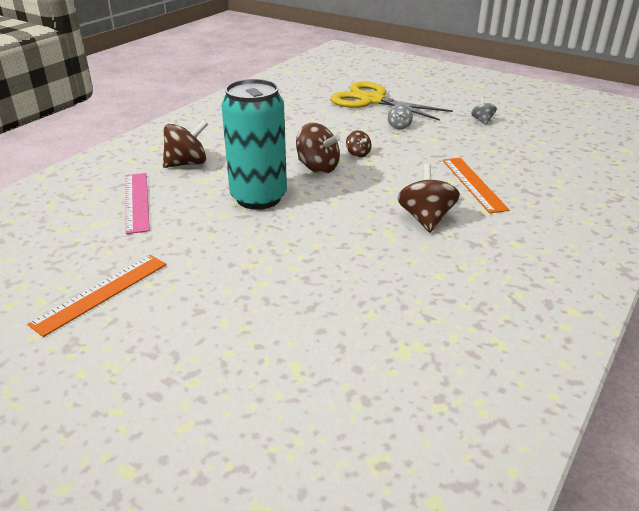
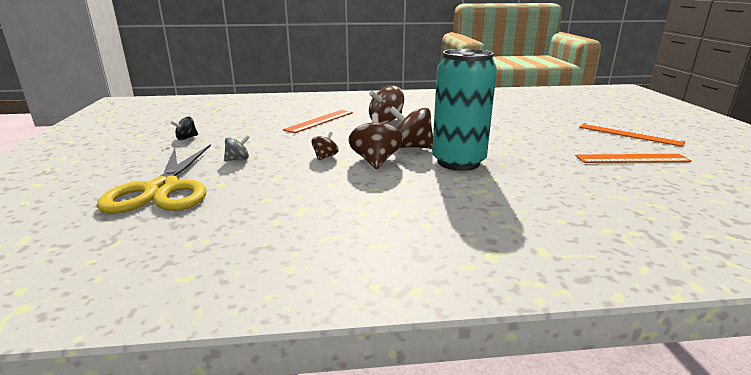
camera: 130 degrees left, 10 degrees down
(122, 368) = (629, 134): none -> orange ruler
(136, 202) = (569, 199): pink ruler -> none
(187, 163) = (477, 213): brown spinning top -> brown spinning top (411, 147)
(482, 120) = (186, 138): grey spinning top -> black spinning top

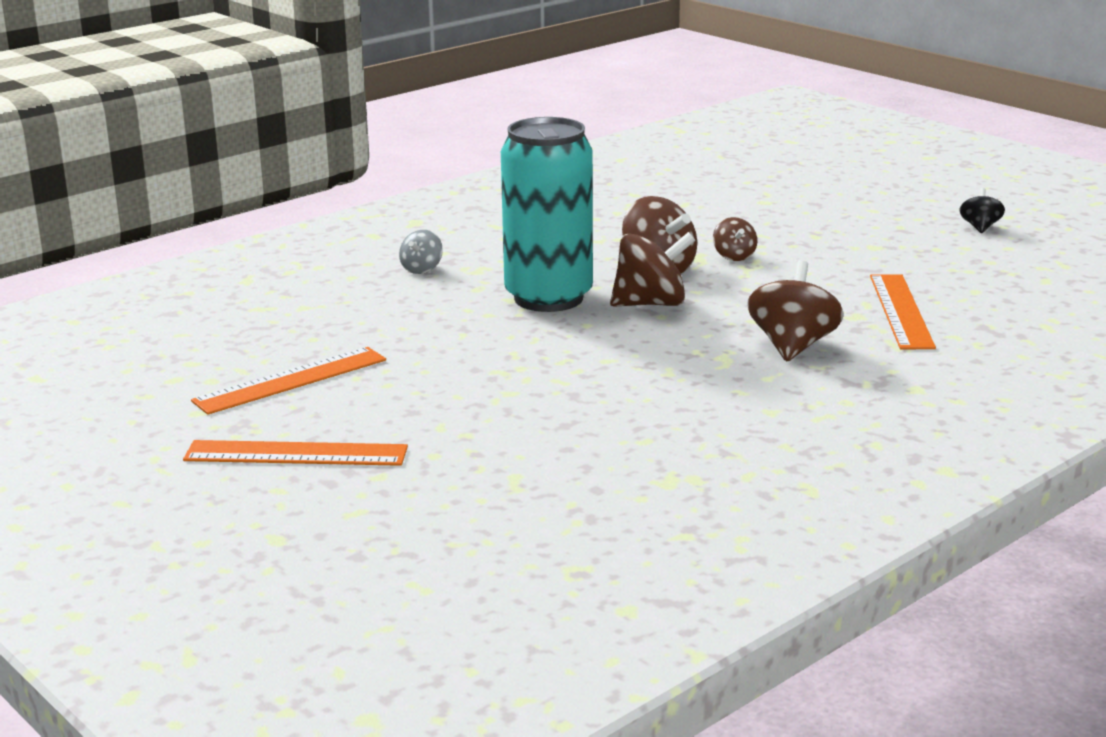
camera: 145 degrees right, 0 degrees up
(162, 189) = (803, 184): yellow scissors -> none
(238, 159) = (826, 224): grey spinning top -> grey spinning top (421, 269)

